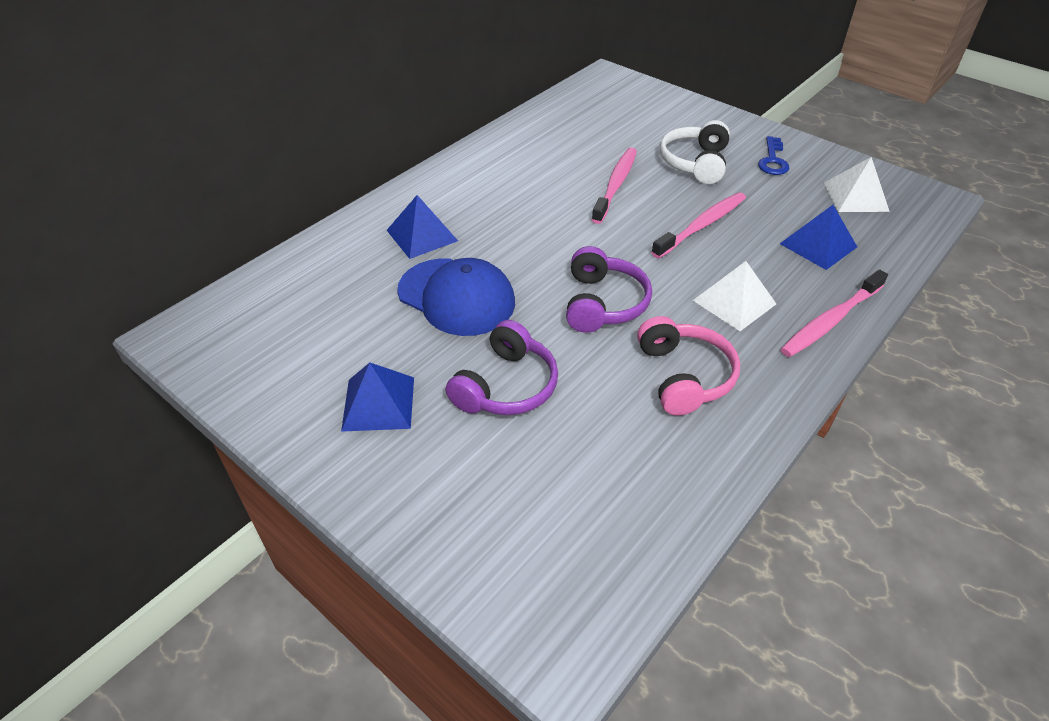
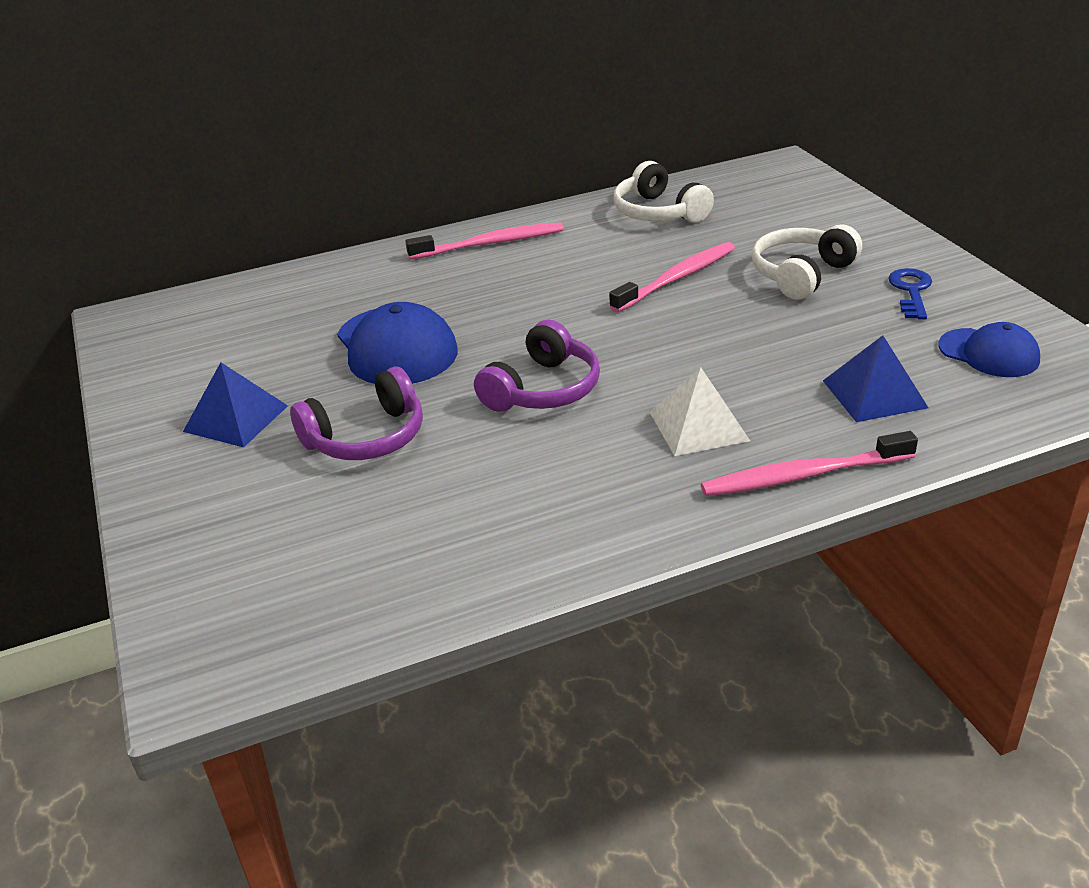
camera: 30 degrees right, 10 degrees down
(422, 235) = (416, 284): blue pyramid -> none
(554, 132) = (658, 212): none -> white headphones
(684, 376) = (562, 481): pink headphones -> none
(702, 225) = (740, 340): pink toothbrush -> pink toothbrush (490, 244)
(772, 160) = (911, 291): blue key -> blue key turned 150 degrees clockwise
(855, 196) = (988, 353): white pyramid -> blue cap

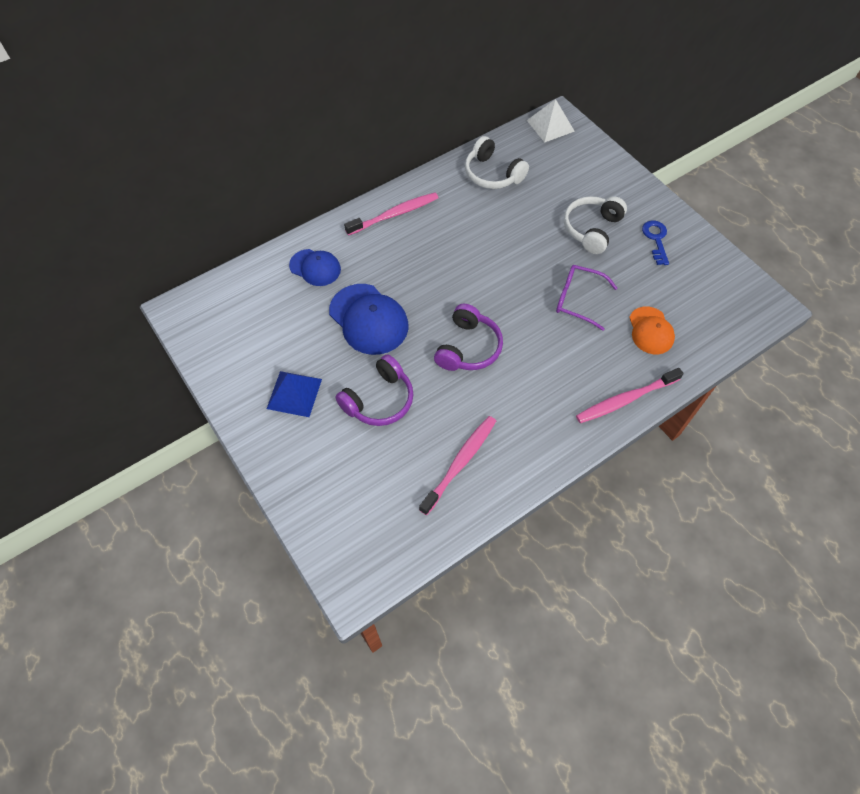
camera: 15 degrees left, 25 degrees up
(677, 278) = (520, 239): pink toothbrush -> pink toothbrush (460, 463)
(699, 426) = (563, 368): white pyramid -> white pyramid (550, 125)
(753, 349) = (578, 300): none -> purple glasses
(874, 394) = (650, 331): blue pyramid -> orange cap
(988, 353) = (705, 290): blue cap -> blue cap (315, 267)

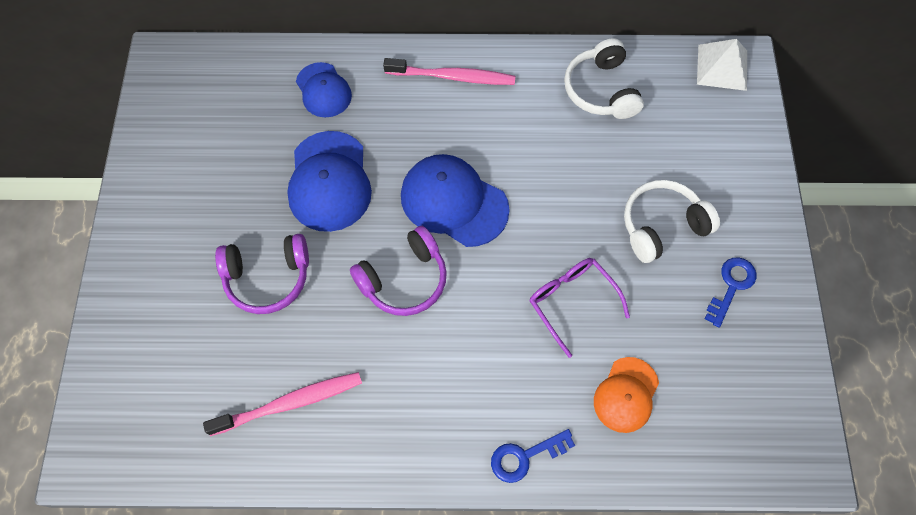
camera: 35 degrees right, 5 degrees up
(294, 393) = (195, 216): blue pyramid -> none
(459, 285) = (454, 202): none -> blue cap
(625, 399) = (525, 456): pink toothbrush -> blue key

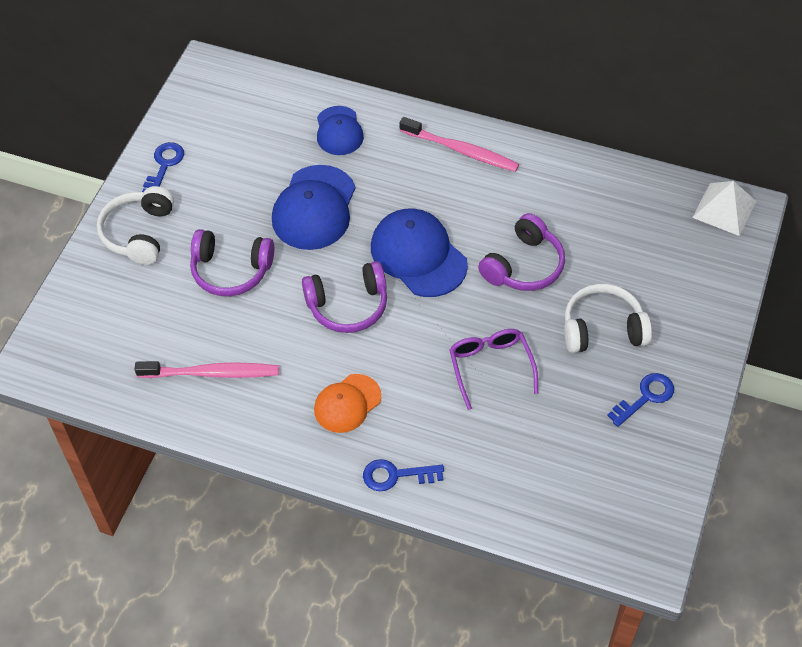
camera: 20 degrees right, 10 degrees down
(154, 179) = (164, 165): none -> blue key
(561, 182) = (524, 266): none -> purple headphones
(601, 90) = (596, 198): white headphones -> white headphones (139, 233)
(626, 395) = (507, 455): orange cap -> orange cap (347, 403)

